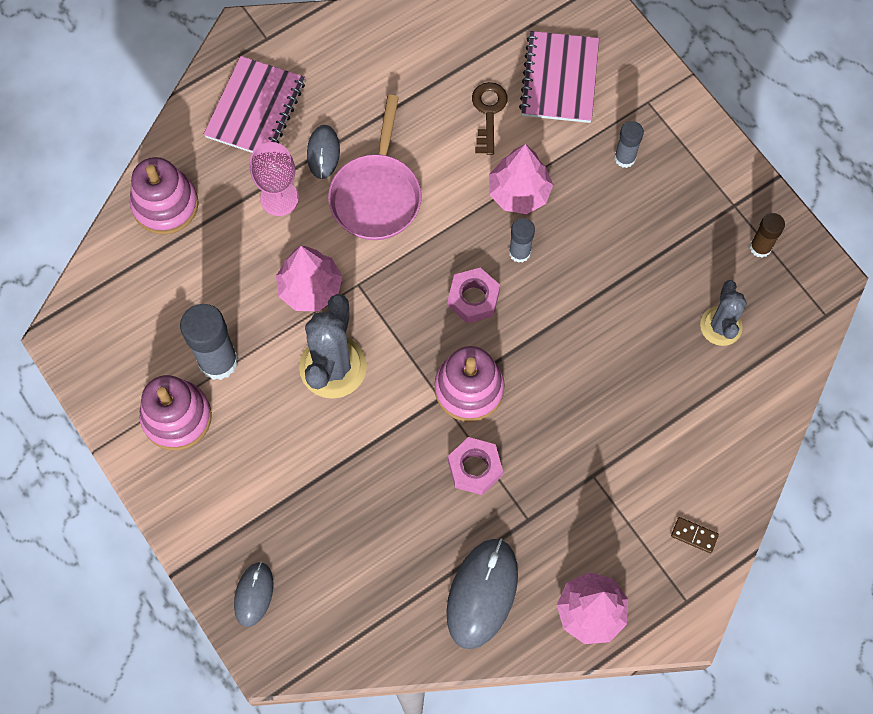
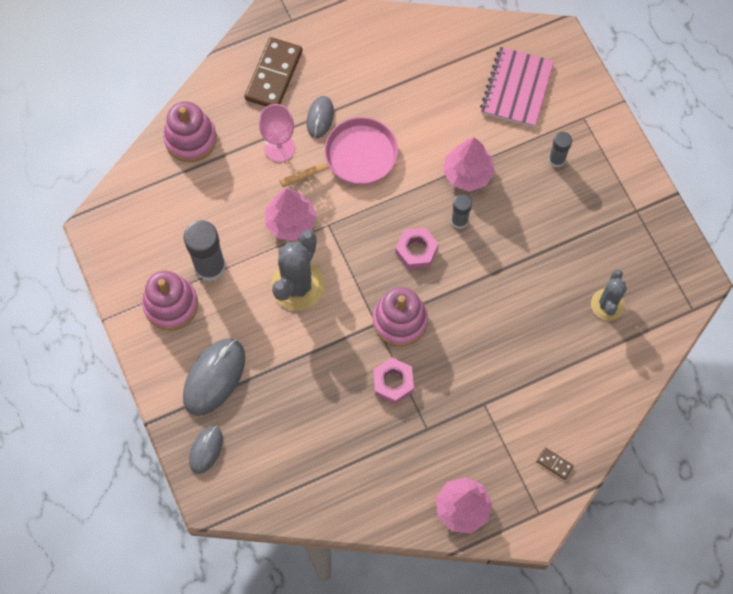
camera: 10 degrees right, 0 degrees up
(256, 109) = (273, 75): pink notebook -> brown domino
(376, 195) = (355, 158): pink pan -> pink pan turned 135 degrees counterclockwise
(482, 593) = (380, 479): grey mouse -> grey mouse (214, 377)
(488, 112) = (455, 106): brown key -> none
(760, 247) = (651, 247): brown glue stick -> none

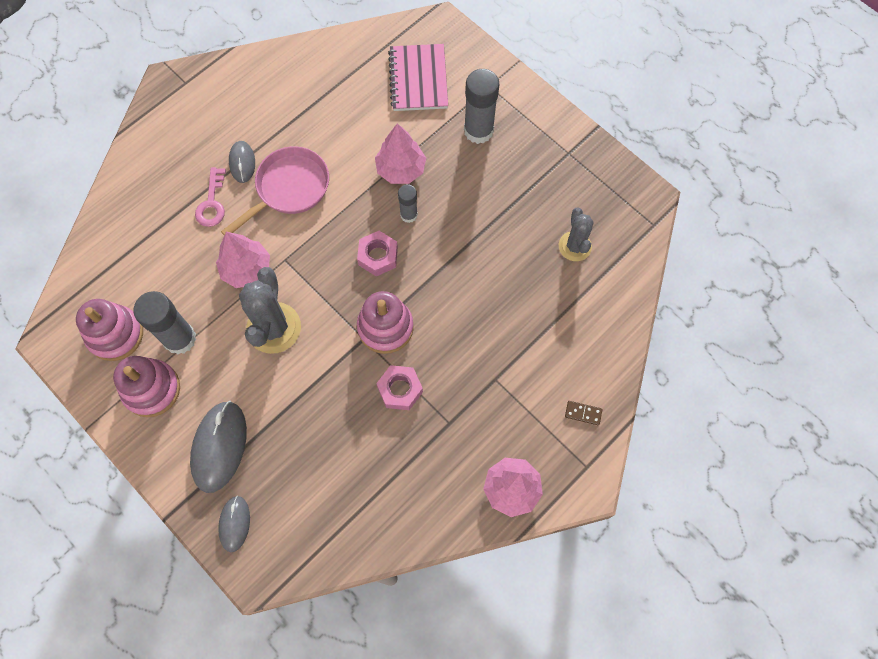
camera: 20 degrees left, 0 degrees up
(190, 139) = (121, 222): pink stacking toy -> pink stacking toy (115, 334)
(273, 75) = (184, 137): brown domino -> none
(279, 148) = (212, 203): pink goblet -> pink key
(556, 159) = (478, 130): grey glue stick -> grey glue stick, size x1.78

